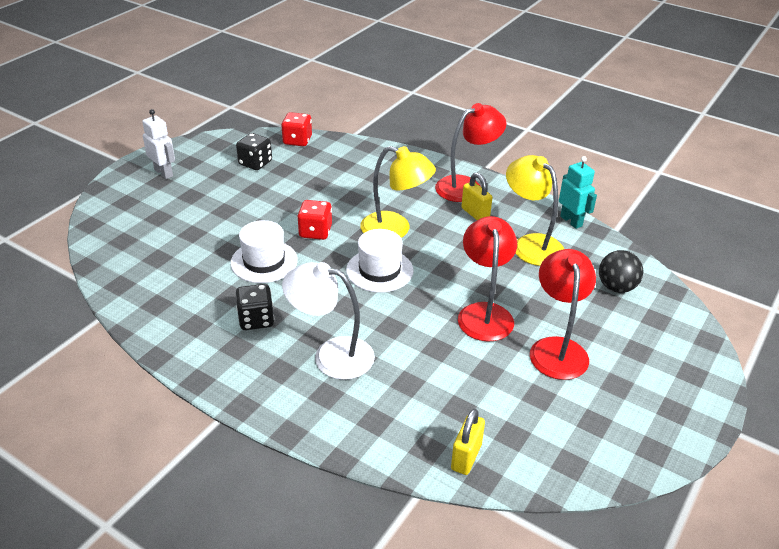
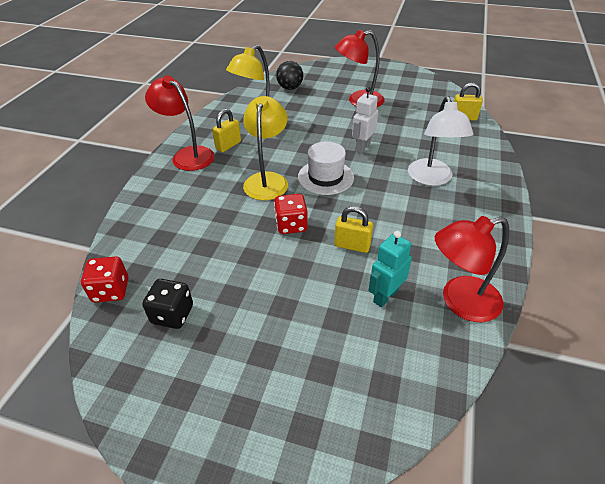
camera: 105 degrees left, 5 degrees up
(164, 173) = (217, 414): white robot -> white robot (362, 147)
(256, 320) = (426, 226): black dice -> none
(264, 261) = (352, 245): white hat -> yellow padlock
(484, 313) = (344, 127): red lamp -> red lamp (460, 302)
(571, 221) = (223, 107): turquoise robot -> turquoise robot (385, 296)

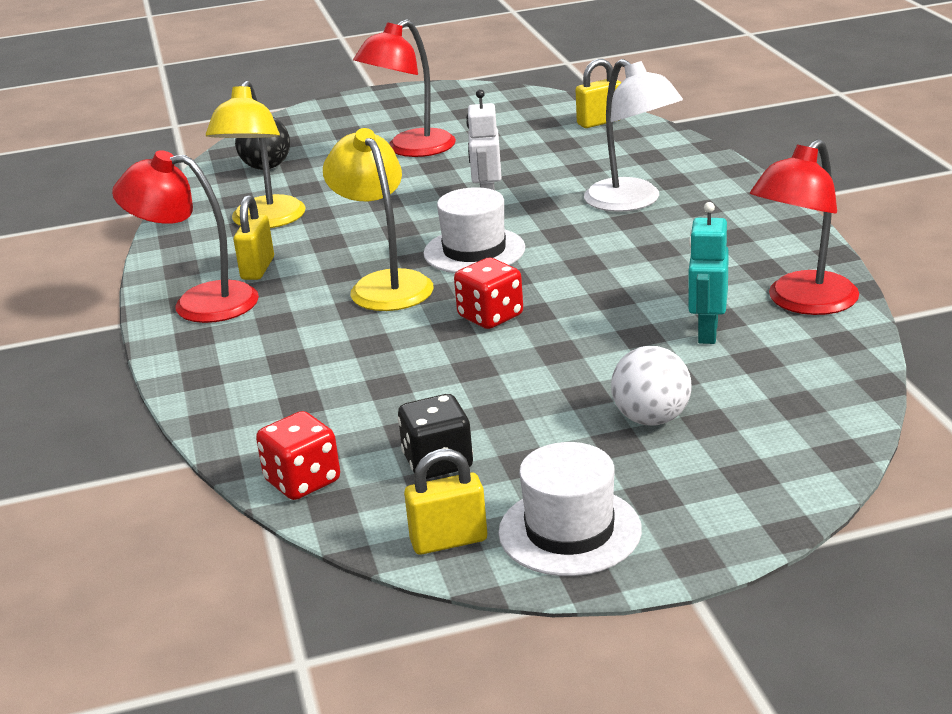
camera: 30 degrees left, 15 degrees down
(177, 410) = (569, 531): none -> white hat
(296, 347) = (651, 419): none -> white ball
(352, 245) = (605, 304): yellow padlock -> yellow padlock (449, 541)

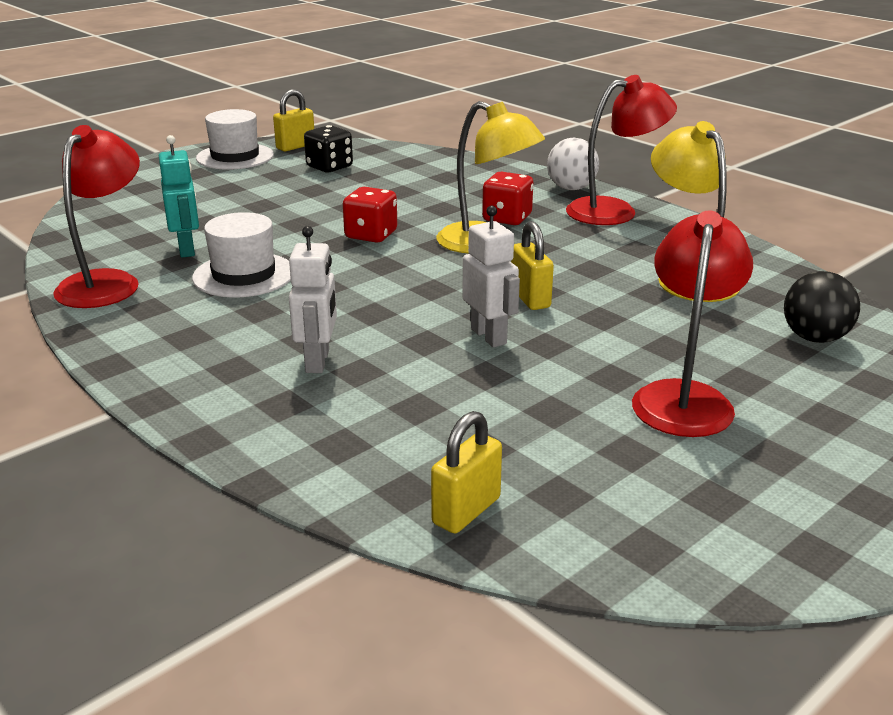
camera: 150 degrees right, 0 degrees up
(257, 269) = (614, 238): yellow padlock -> yellow padlock (530, 298)
(302, 481) = (397, 152): red dice -> red dice (507, 218)
(474, 251) = (441, 281): white hat -> white hat (244, 275)
(632, 202) = (318, 361): white lamp -> white robot
(651, 419) = (210, 199): white ball -> white ball (571, 188)

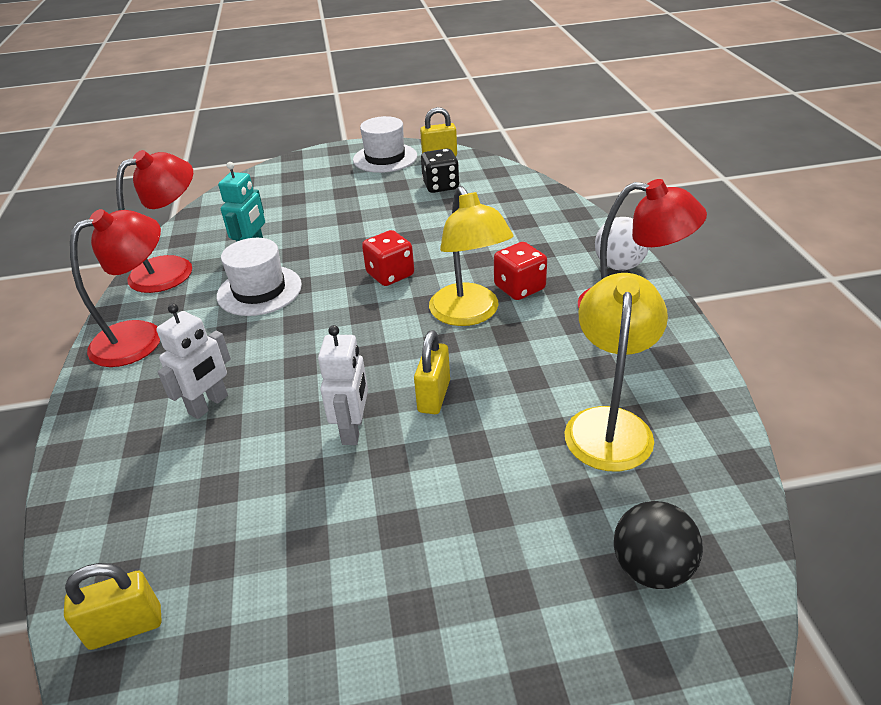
camera: 35 degrees right, 10 degrees up
(684, 397) = (431, 586): red lamp -> red lamp (141, 337)

